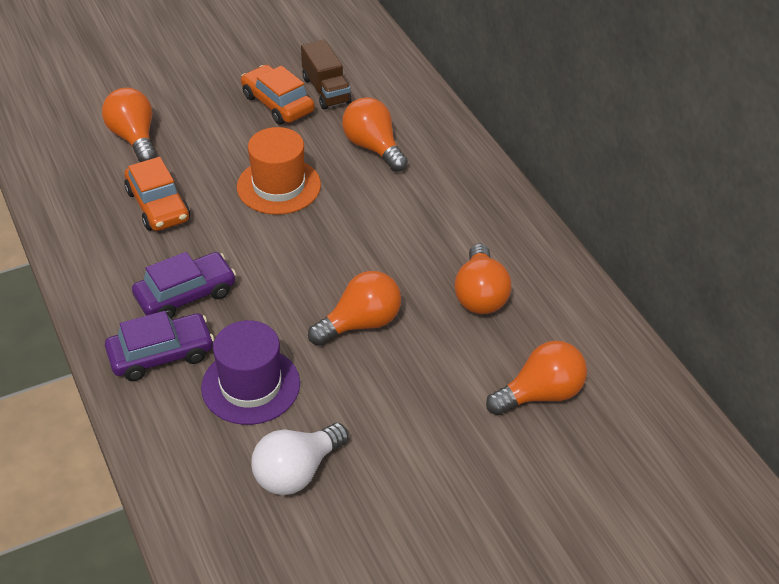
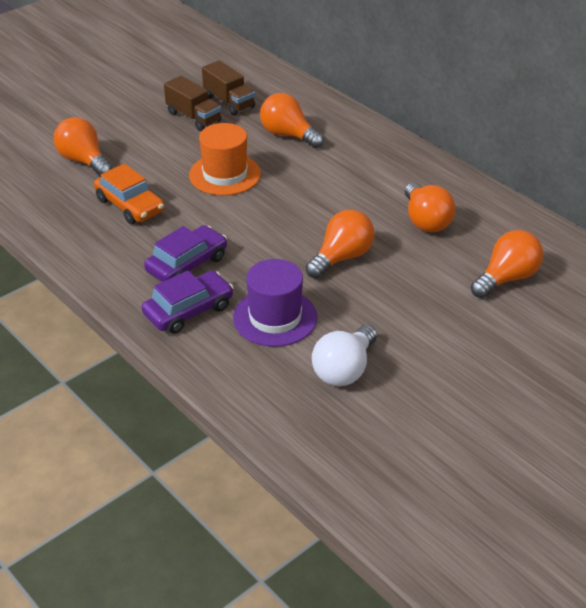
camera: 15 degrees left, 5 degrees down
(277, 104) = (193, 117): orange car -> brown truck

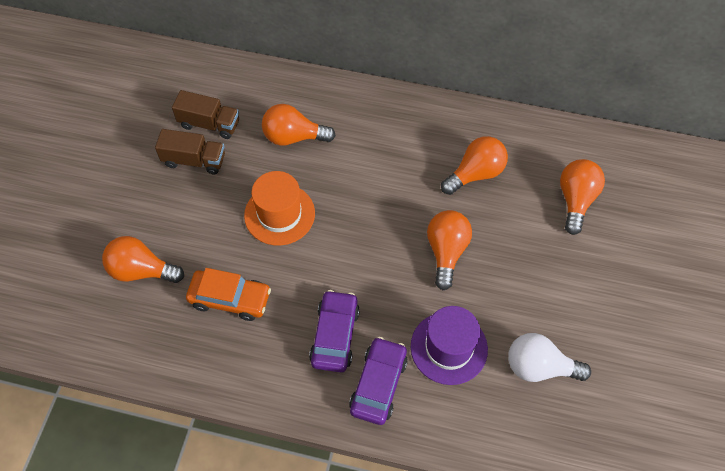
camera: 35 degrees left, 20 degrees up
(344, 370) = (539, 367): white light bulb -> white light bulb turned 105 degrees clockwise
(425, 221) = (475, 174): orange light bulb -> orange light bulb turned 75 degrees counterclockwise

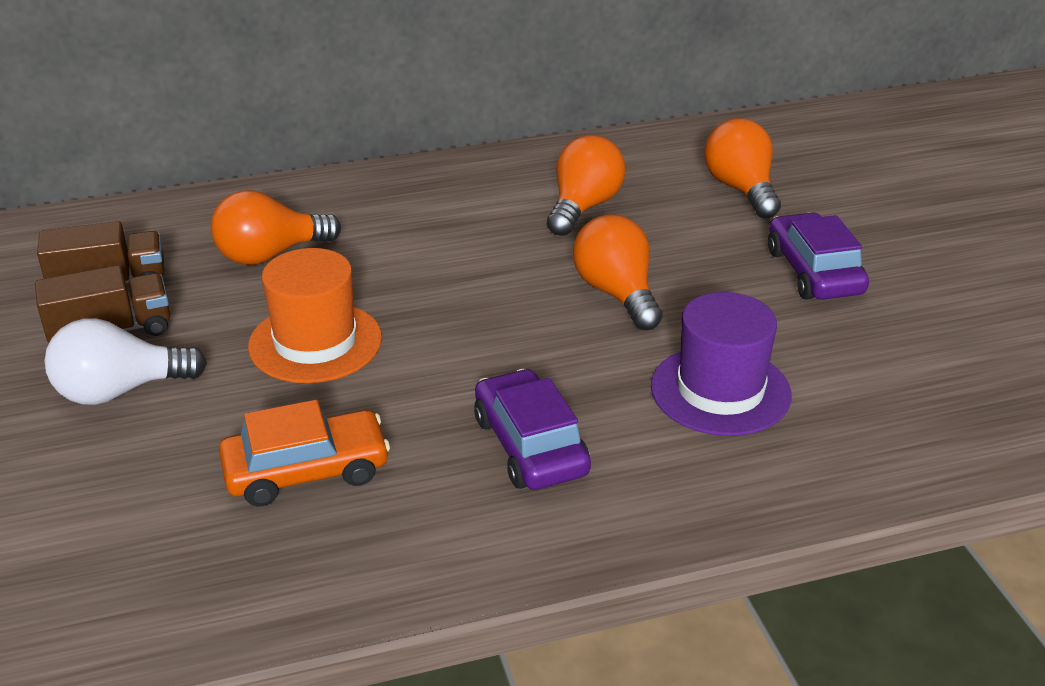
camera: 30 degrees left, 25 degrees down
(141, 270) = (102, 498): orange light bulb -> none
(378, 384) = (654, 475): purple car -> purple car (814, 272)
(539, 367) = (866, 361): white light bulb -> white light bulb (120, 390)

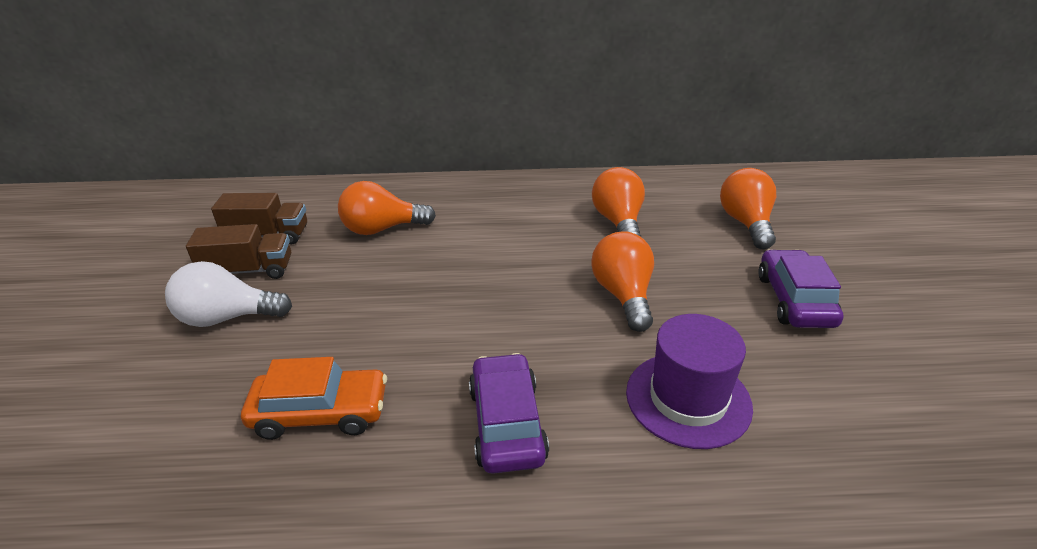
camera: 15 degrees right, 0 degrees up
(315, 342) = (380, 301): orange hat -> none
(583, 207) = (618, 222): orange light bulb -> orange light bulb turned 45 degrees counterclockwise

